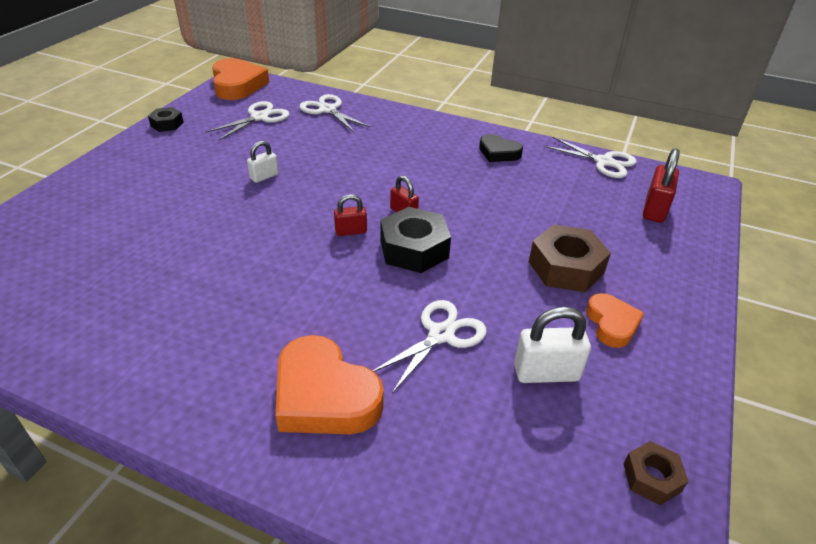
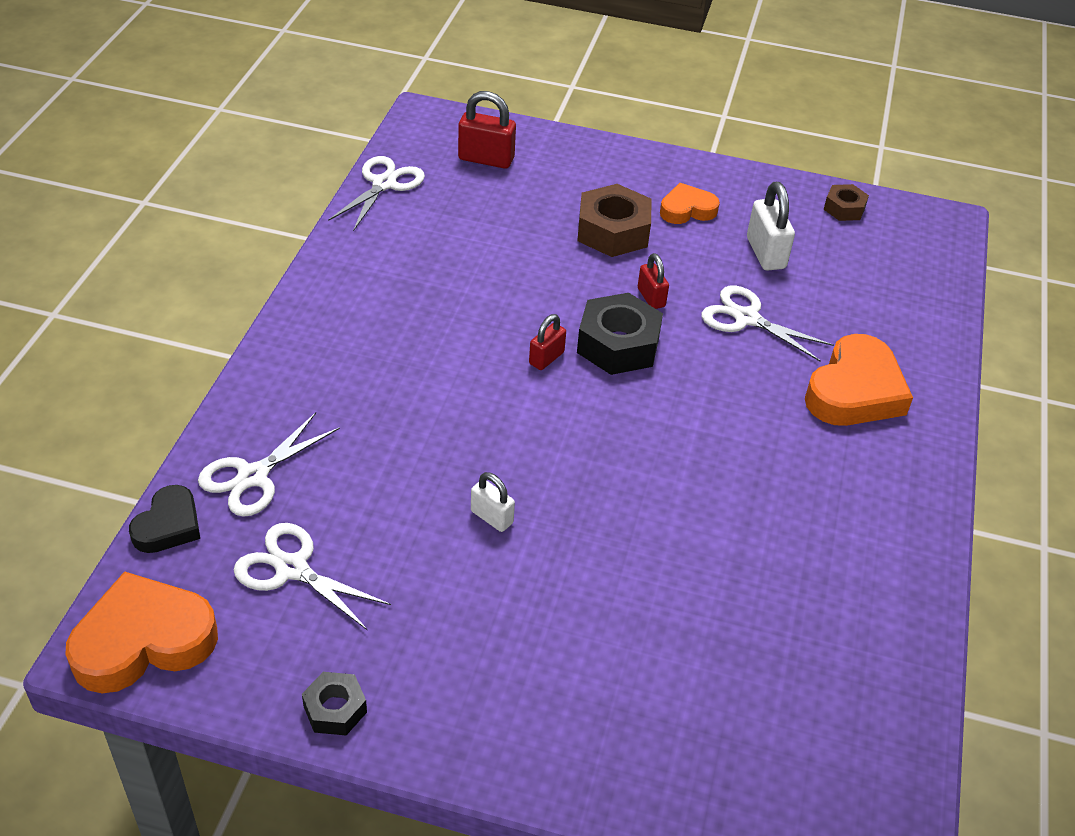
camera: 100 degrees left, 5 degrees up
(351, 231) = (600, 403): red padlock -> red padlock (651, 297)
(498, 153) = (375, 274): black heart -> black heart (168, 525)

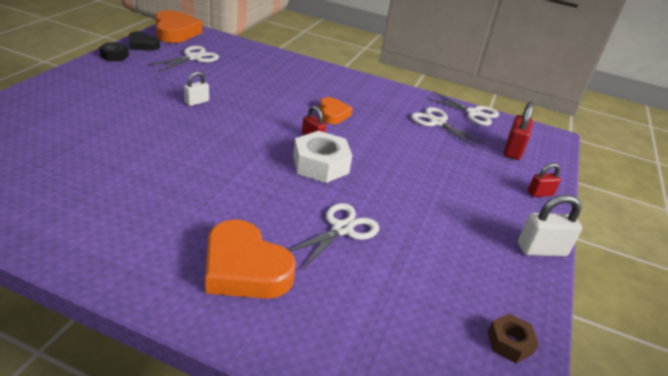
camera: 95 degrees right, 10 degrees down
(168, 525) = (231, 41): black heart -> black heart (142, 45)
(252, 477) = (250, 57): white scissors -> white scissors (437, 122)
(613, 231) = (443, 187): brown nut -> none
(618, 344) = (321, 165): black nut -> white nut
(651, 297) = (368, 188): red padlock -> red padlock (540, 193)
(687, 209) = (479, 230): orange heart -> orange heart (333, 114)
(766, 253) = (426, 262): white padlock -> white padlock (541, 250)

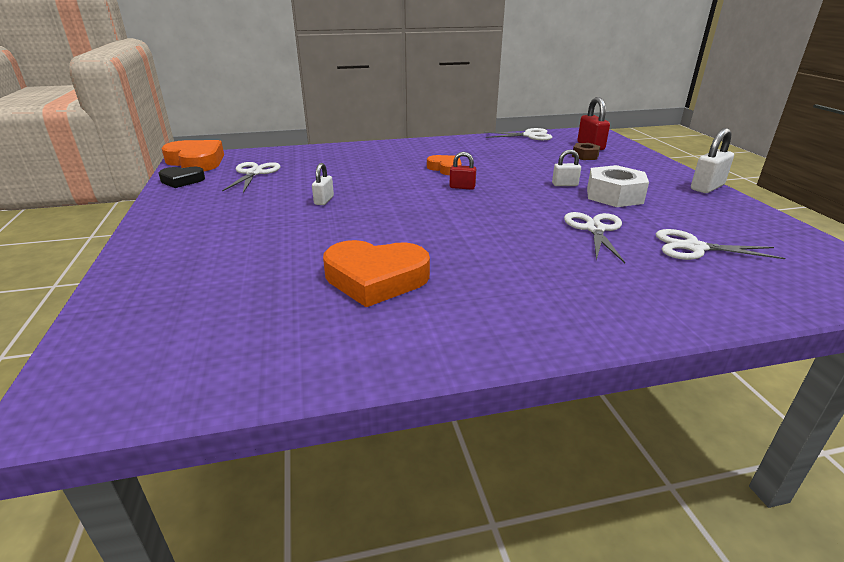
camera: 30 degrees left, 5 degrees down
(114, 56) = (169, 198): black nut -> none
(244, 268) = (590, 283): orange heart -> orange heart (375, 279)
(321, 165) = (502, 200): white nut -> white nut (614, 195)
(403, 176) = (564, 184): none -> white padlock
(437, 122) = (520, 148): white scissors -> white scissors (693, 247)
(509, 343) = (790, 238): brown nut -> brown nut (585, 156)
(540, 193) = (648, 161): red padlock -> none

